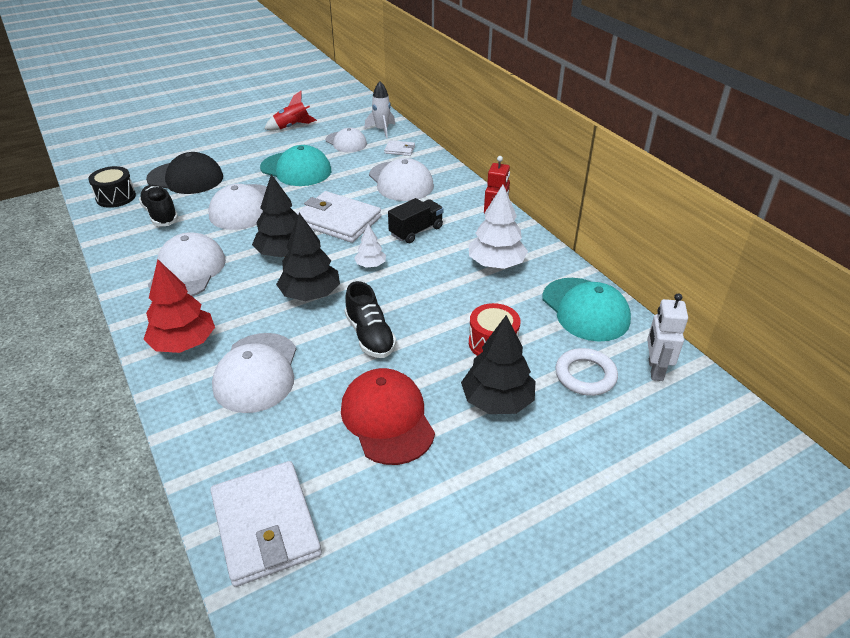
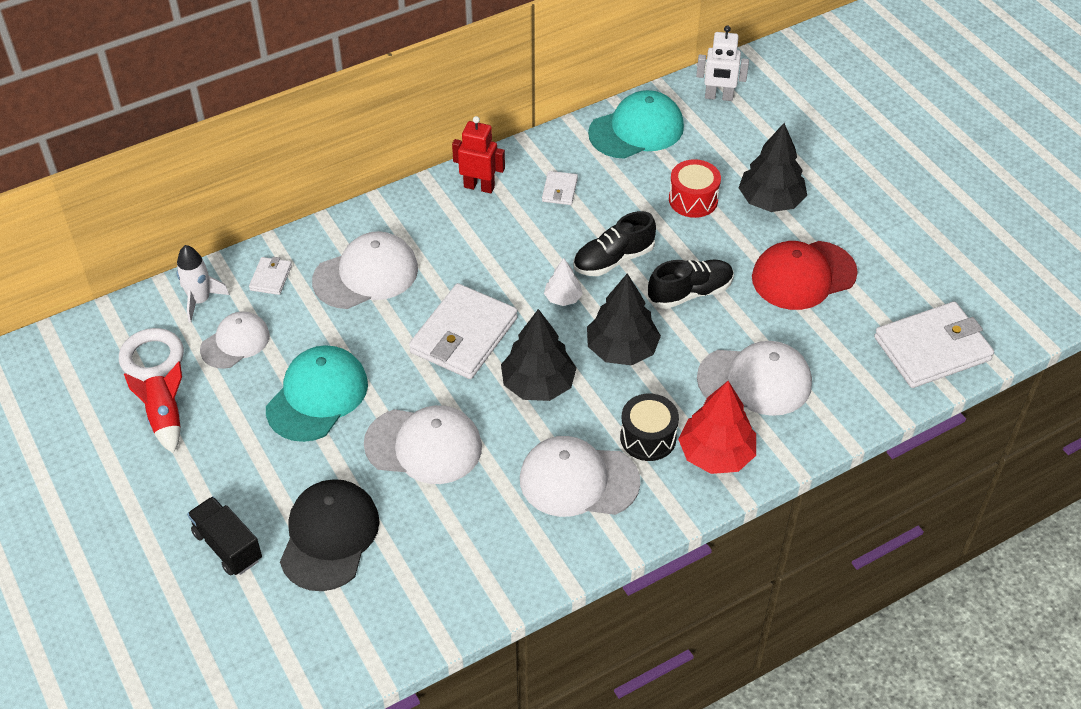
camera: 90 degrees left, 10 degrees up
(116, 197) = (382, 620): black drum -> black drum (648, 438)
(161, 214) = (438, 544): black shoe -> black shoe (613, 259)
(416, 231) = (491, 258): black truck -> black truck (228, 546)
(496, 264) = (559, 190): white tree -> white wallet
(585, 375) = (731, 141): white ring -> white ring (152, 358)

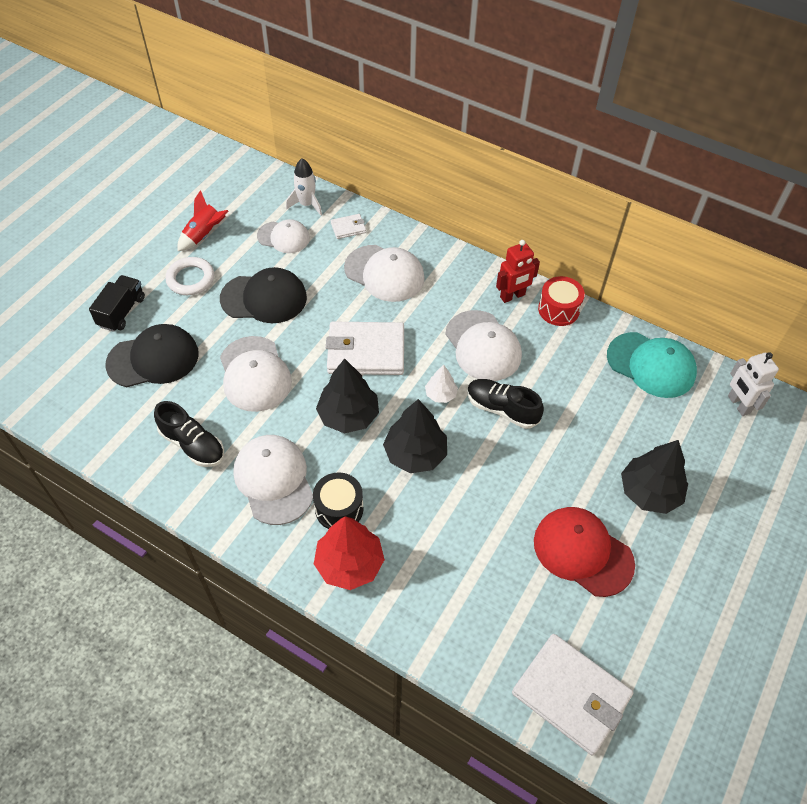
camera: 60 degrees right, 5 degrees up
(152, 358) = (247, 206): white ring -> white ring (190, 279)
(317, 396) = (264, 298): turquoise cap -> black cap
(479, 186) = (512, 296): red robot -> red robot turned 75 degrees clockwise
(559, 190) = (547, 344): white wallet -> none
(690, 293) = (504, 476): black shoe -> black shoe (193, 445)
(693, 199) = (606, 435): red drum -> red drum (558, 309)
(755, 381) = (442, 561): white cap -> white cap (483, 346)

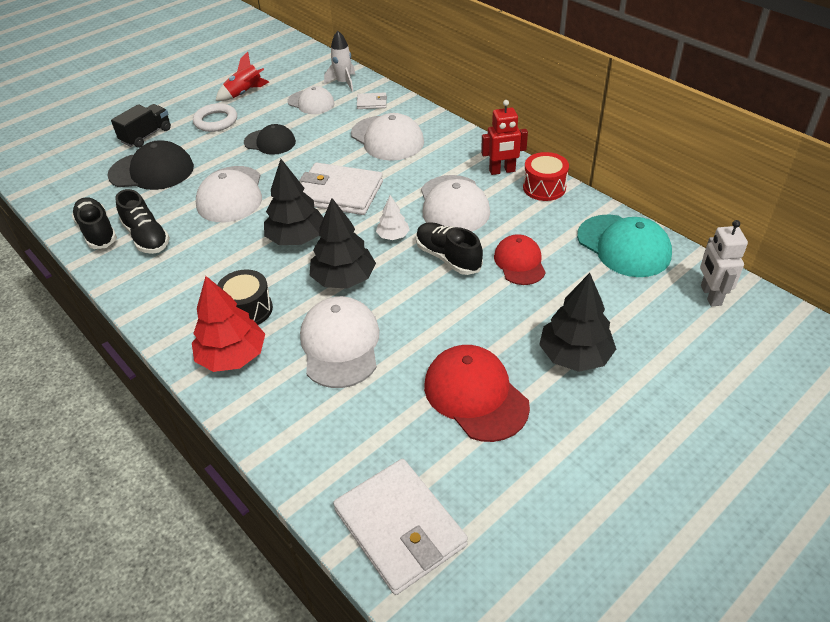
camera: 20 degrees right, 10 degrees down
(135, 448) = (97, 232): none -> black shoe
(264, 298) = (270, 142): black cap -> black cap, size x0.65
(274, 480) = (201, 276): white cap -> white cap (340, 344)
(568, 402) = (519, 262): none -> red cap

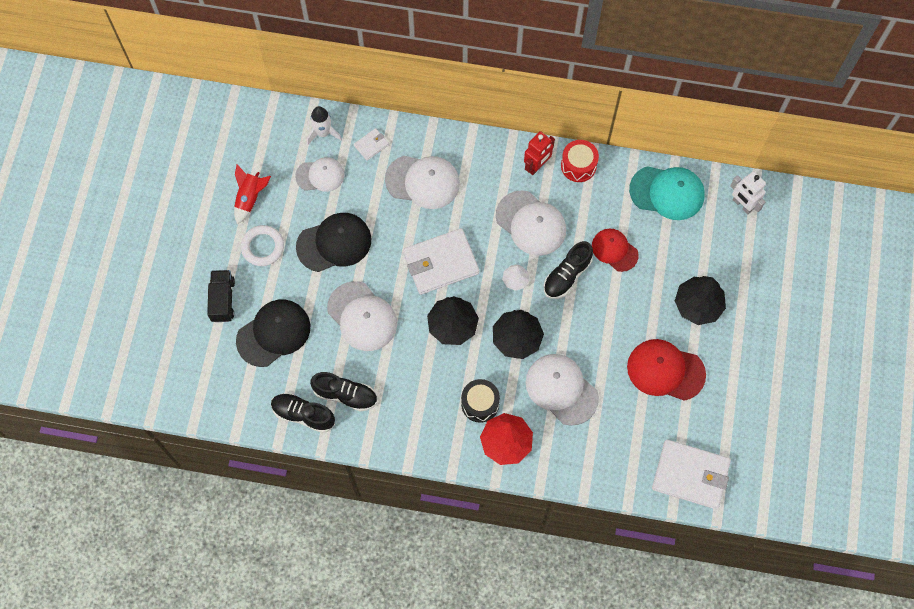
camera: 40 degrees left, 25 degrees up
(270, 142) = (334, 243): black cap -> black cap, size x1.53
(448, 257) = (567, 275): black shoe -> black shoe turned 60 degrees counterclockwise

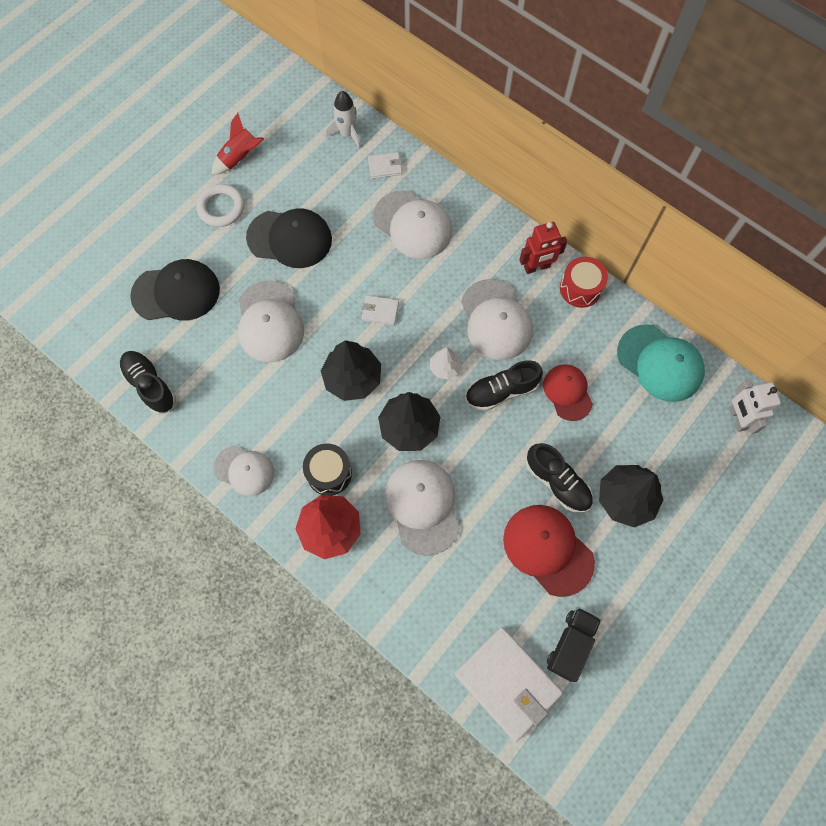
camera: 30 degrees right, 0 degrees up
(223, 300) = (151, 237): black truck -> black truck (571, 645)
(320, 175) = (318, 170): white cap -> white cap (244, 470)
(345, 395) = (203, 389): black shoe -> black shoe (557, 482)
(441, 263) = (380, 311): white wallet -> white wallet, size x0.46

